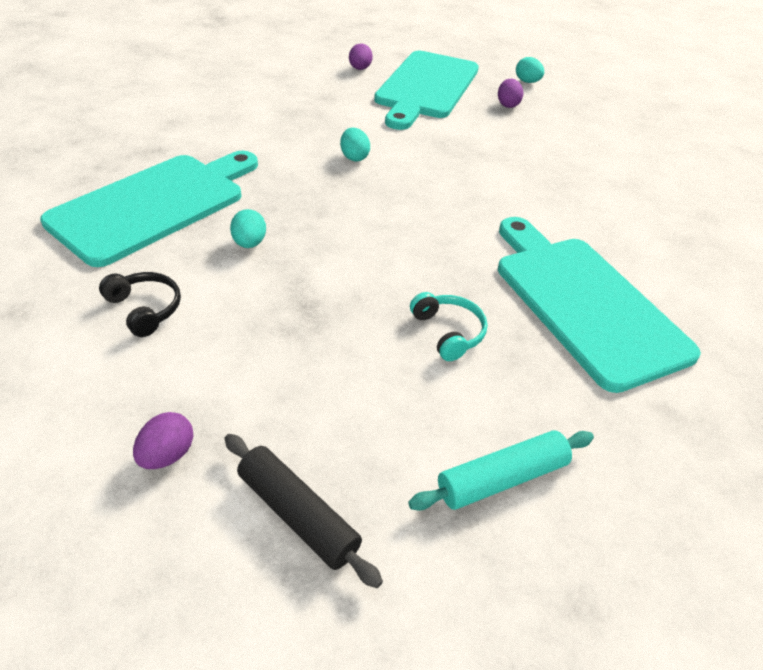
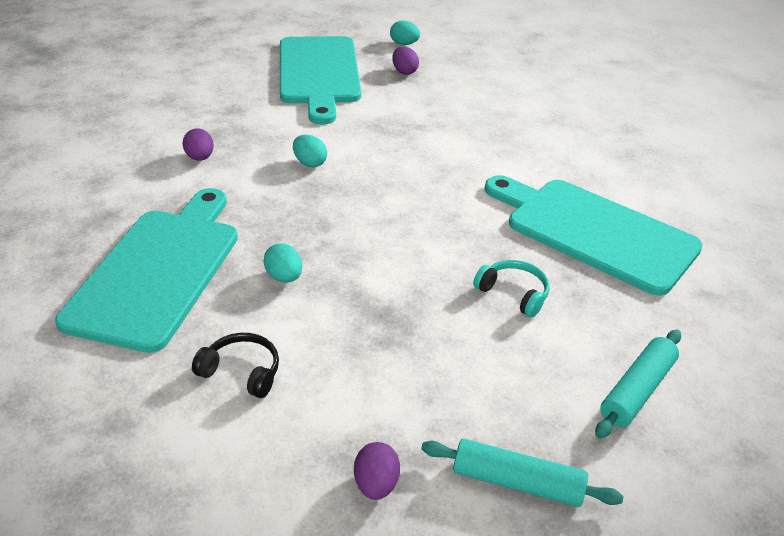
camera: 25 degrees left, 5 degrees down
(297, 514) = (517, 482): black rolling pin -> turquoise rolling pin
(360, 69) = (240, 71): purple egg -> purple egg (200, 158)

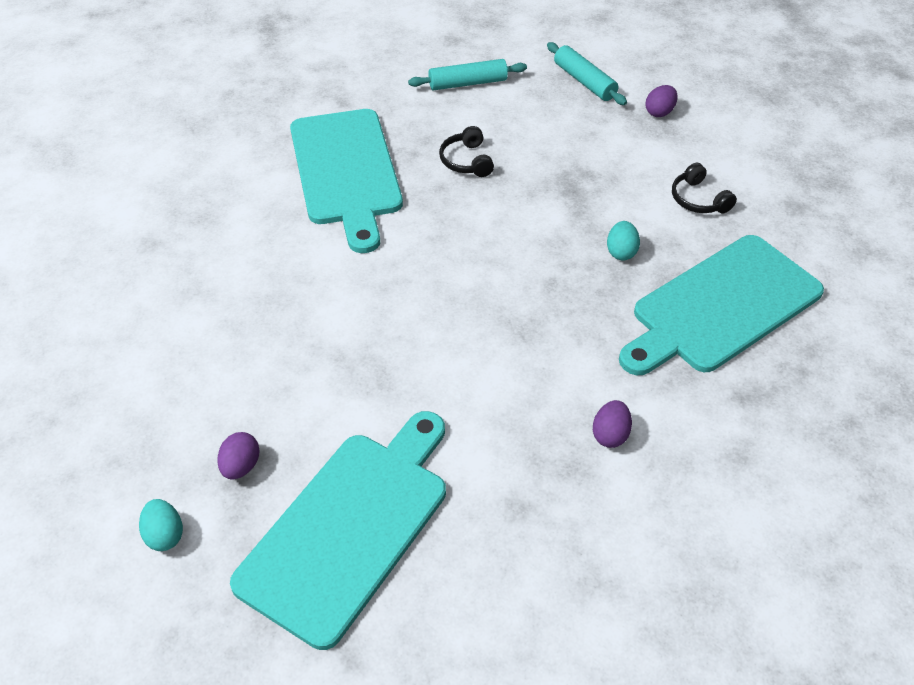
camera: 140 degrees left, 10 degrees up
(310, 163) = (501, 364): turquoise egg -> none
(513, 293) = (466, 161): turquoise headphones -> black headphones

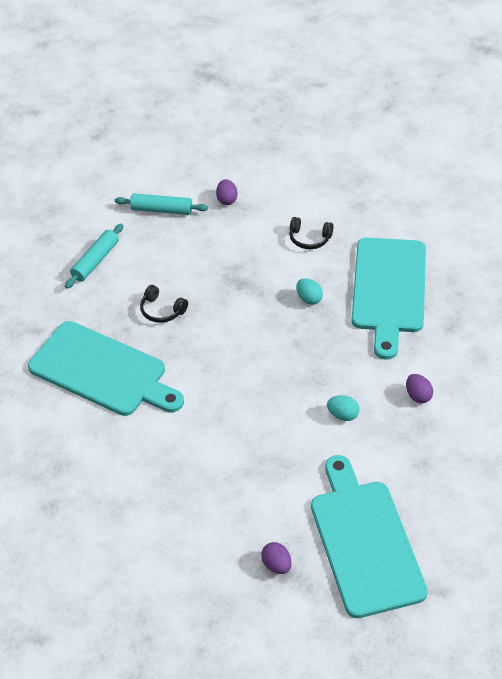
camera: 45 degrees left, 0 degrees up
(165, 535) = (288, 627): turquoise egg -> turquoise egg (343, 415)

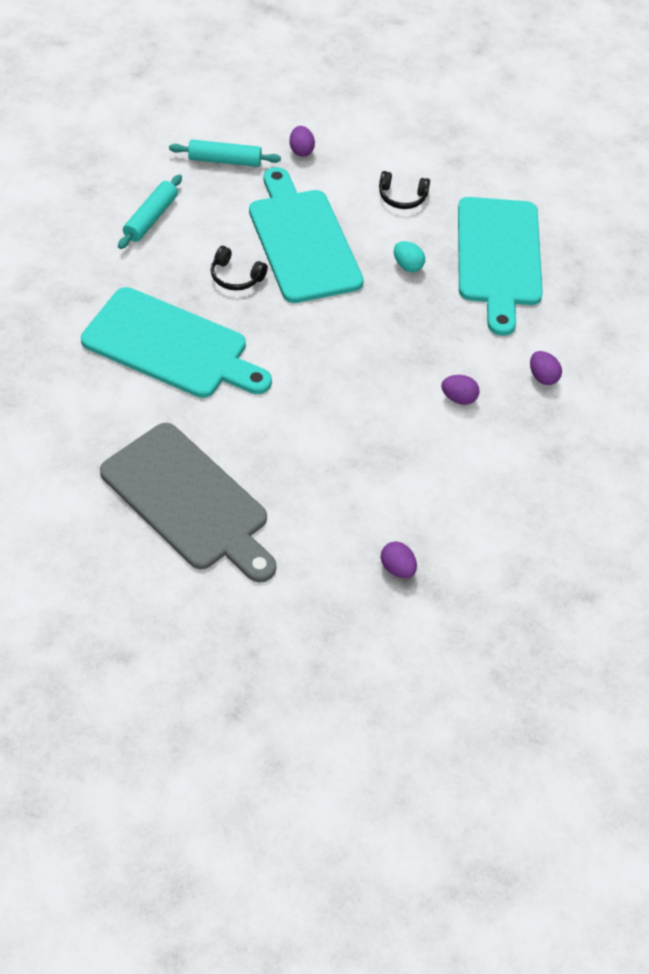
camera: 10 degrees left, 5 degrees up
(105, 505) = (189, 501): none -> grey cutting board
(343, 415) = (458, 398): turquoise egg -> purple egg
(364, 542) = (496, 541): turquoise cutting board -> turquoise cutting board (302, 241)

